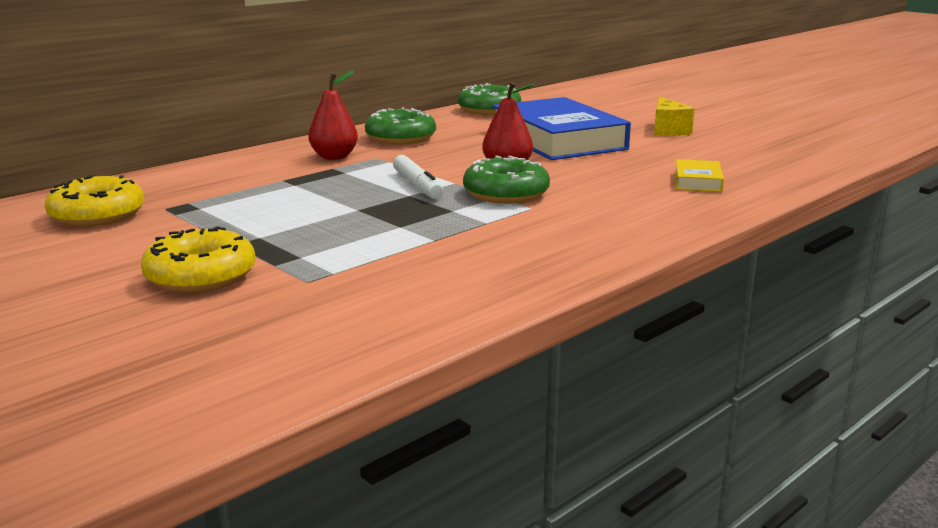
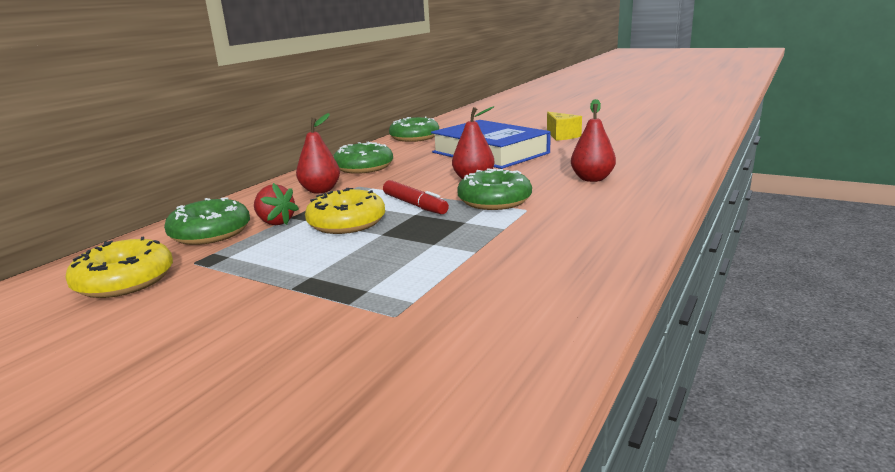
camera: 15 degrees left, 0 degrees up
(197, 184) = (210, 233): none -> green donut
(201, 276) = (281, 331): yellow donut -> yellow donut (347, 223)
(265, 183) = (275, 222): none -> red strawberry
(417, 186) = (415, 205): white marker -> red marker
(642, 186) = (592, 179): none -> red pear
(698, 181) = (627, 170): yellow book -> none

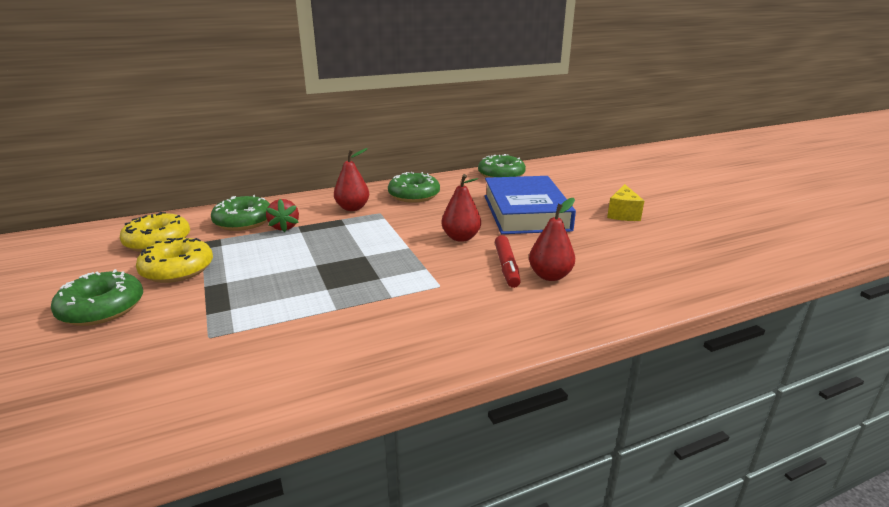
camera: 35 degrees right, 5 degrees up
(347, 223) = (316, 245): yellow donut -> yellow donut (177, 269)
(415, 205) = (380, 246): red marker -> red marker (506, 267)
(494, 201) = (435, 266): green donut -> green donut (102, 308)

